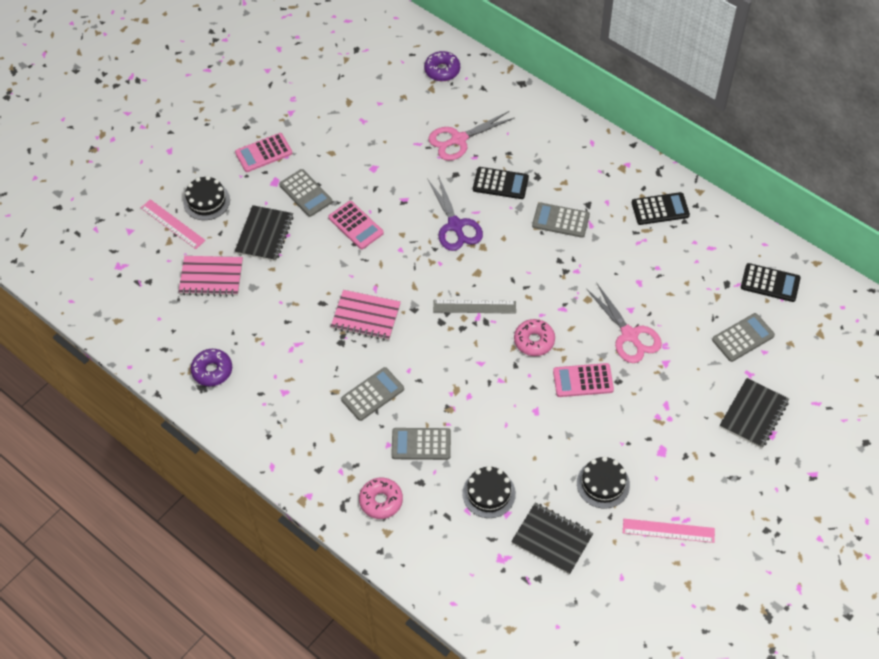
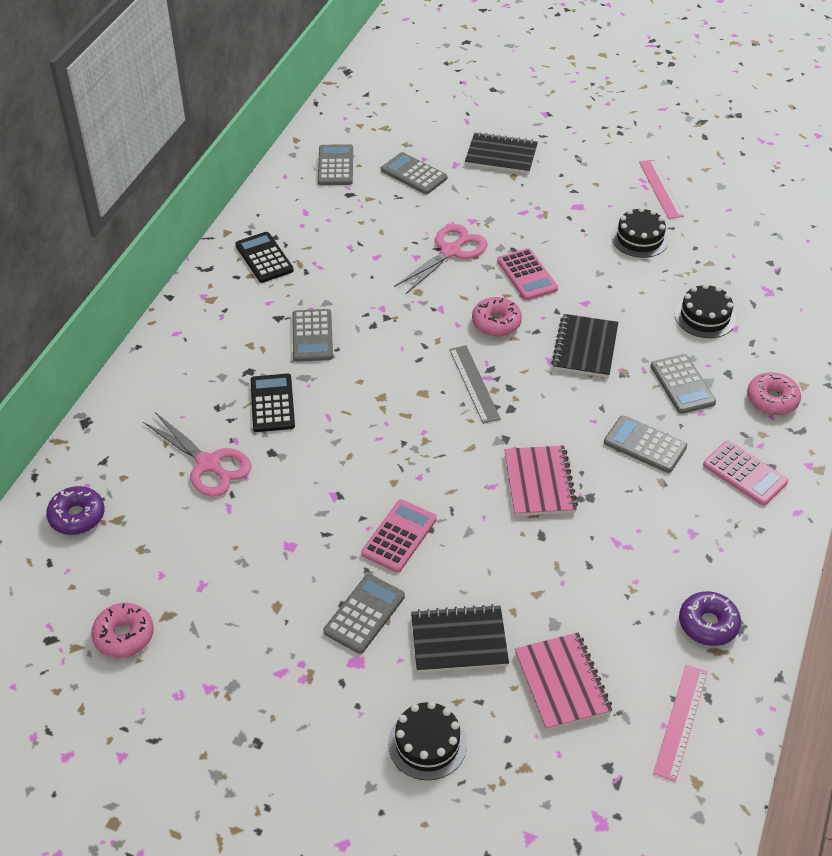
camera: 110 degrees left, 10 degrees down
(172, 224) = (490, 776): pink ruler -> pink ruler (681, 721)
(263, 153) = (304, 697): pink calculator -> pink calculator (745, 473)
(343, 81) = (124, 636): none -> pink donut
(455, 225) = (358, 431): purple scissors -> none
(552, 539) = (723, 261): black notebook -> black notebook (585, 348)
(770, 283) = (335, 166): black calculator -> grey calculator

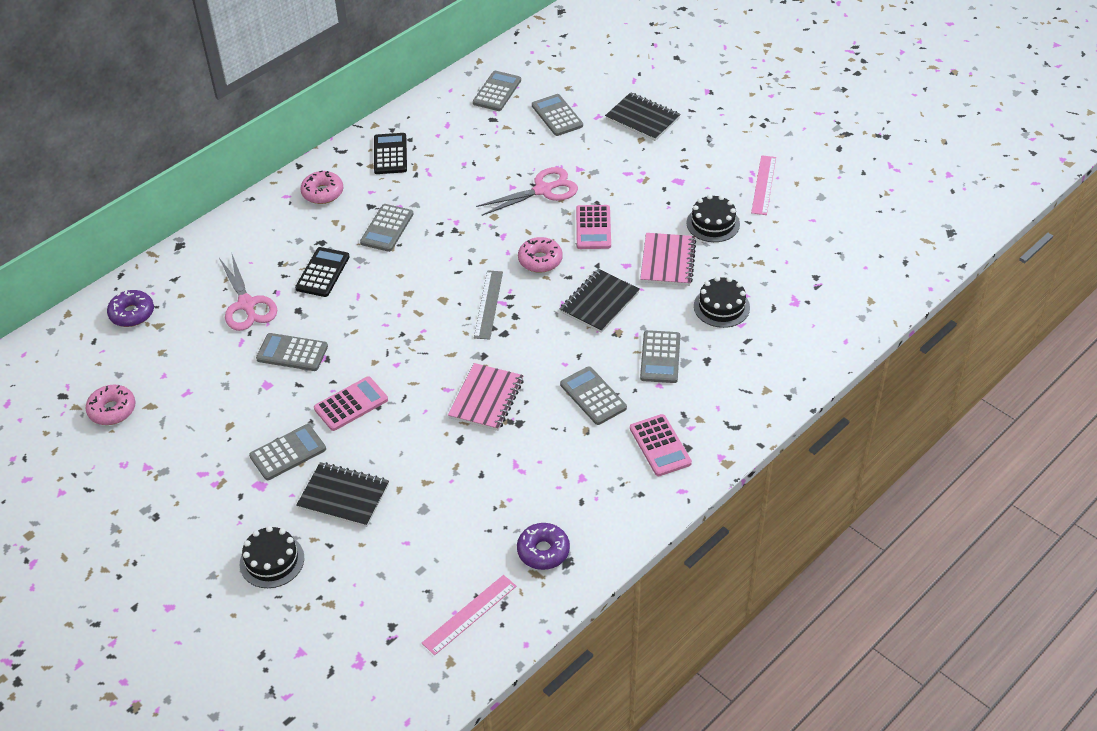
camera: 25 degrees right, 0 degrees up
(296, 501) = (292, 353): none -> grey calculator
(562, 683) = (399, 554): pink notebook -> pink notebook (668, 261)
(772, 400) = (728, 393): pink donut -> pink donut (322, 193)

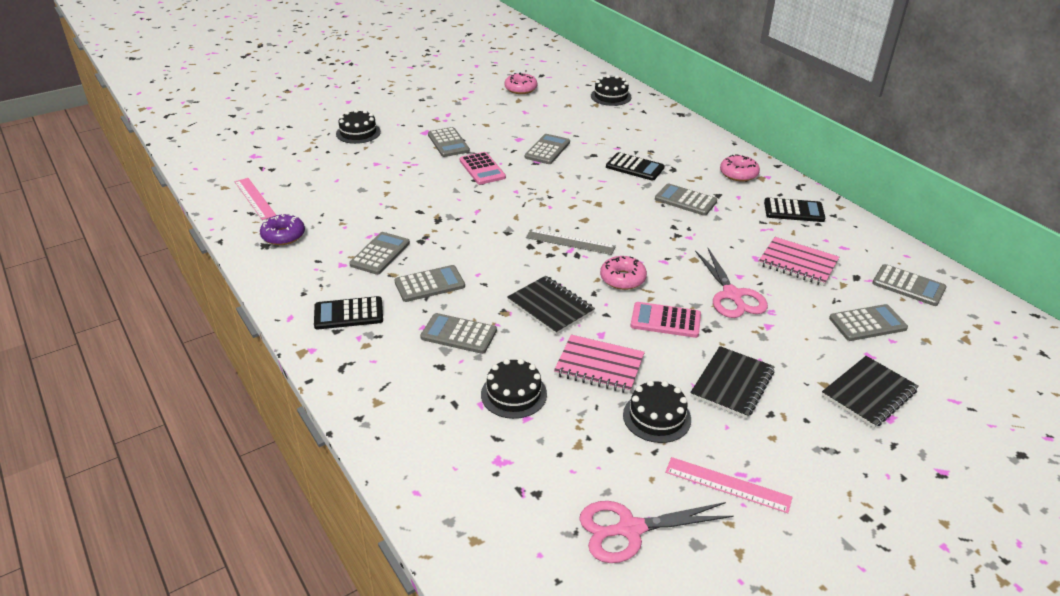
camera: 100 degrees right, 10 degrees down
(132, 314) = (611, 96): purple donut -> black cake
(246, 304) = (607, 135): pink scissors -> pink scissors (630, 529)
(343, 496) = (395, 160): black notebook -> black notebook (732, 384)
(486, 399) = (456, 228): pink notebook -> pink notebook (797, 263)
(553, 451) = (380, 254): none -> grey calculator
(660, 446) = (348, 314): pink calculator -> black calculator

